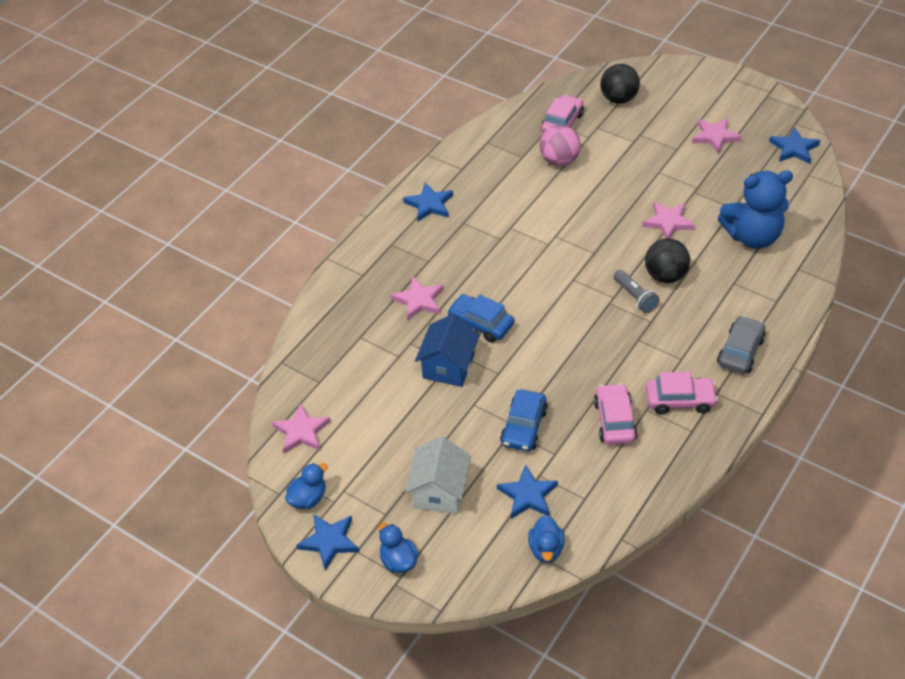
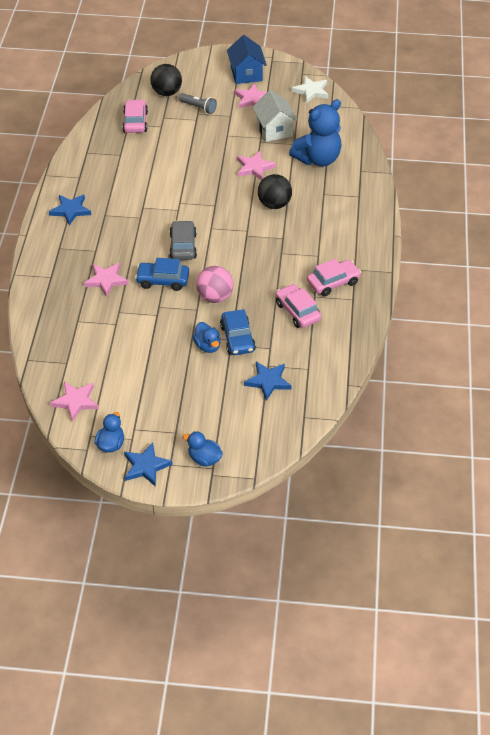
camera: 30 degrees left, 0 degrees up
(439, 491) = (204, 402): white house -> white house (274, 130)
(448, 366) = (157, 317): blue house -> blue house (246, 74)
(546, 549) = (302, 411): blue duck -> blue duck (207, 346)
(559, 160) = (150, 149): pink ball -> pink ball (215, 297)
(635, 297) = (262, 225): grey flashlight -> grey flashlight (198, 107)
(740, 351) = (354, 237): grey car -> grey car (183, 246)
(794, 148) = (311, 91): blue star -> white star

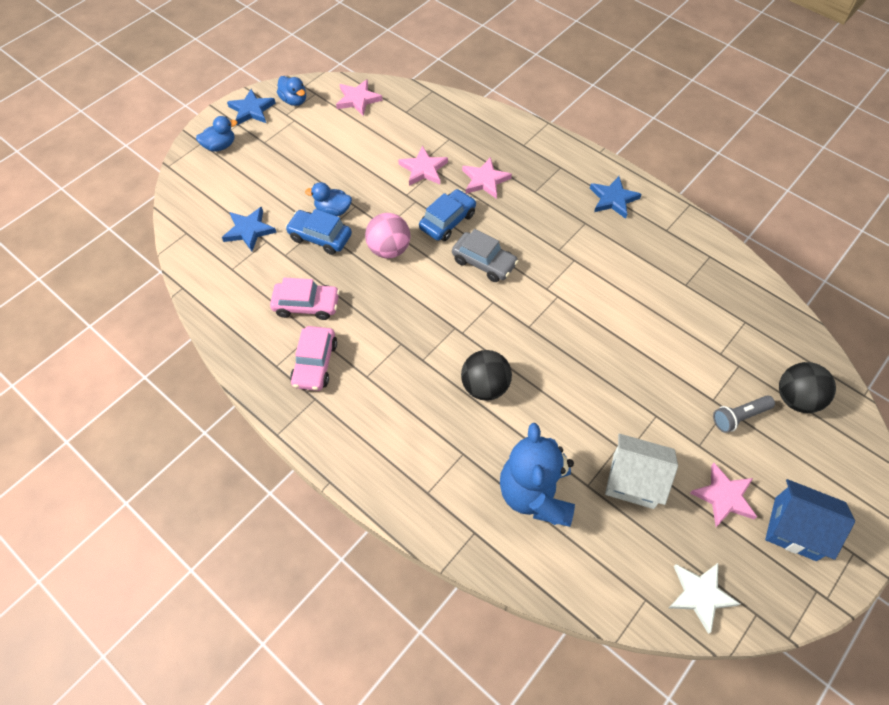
camera: 125 degrees right, 10 degrees up
(135, 122) = (745, 331): pink car -> none
(254, 167) = (568, 407): pink star -> pink star (423, 169)

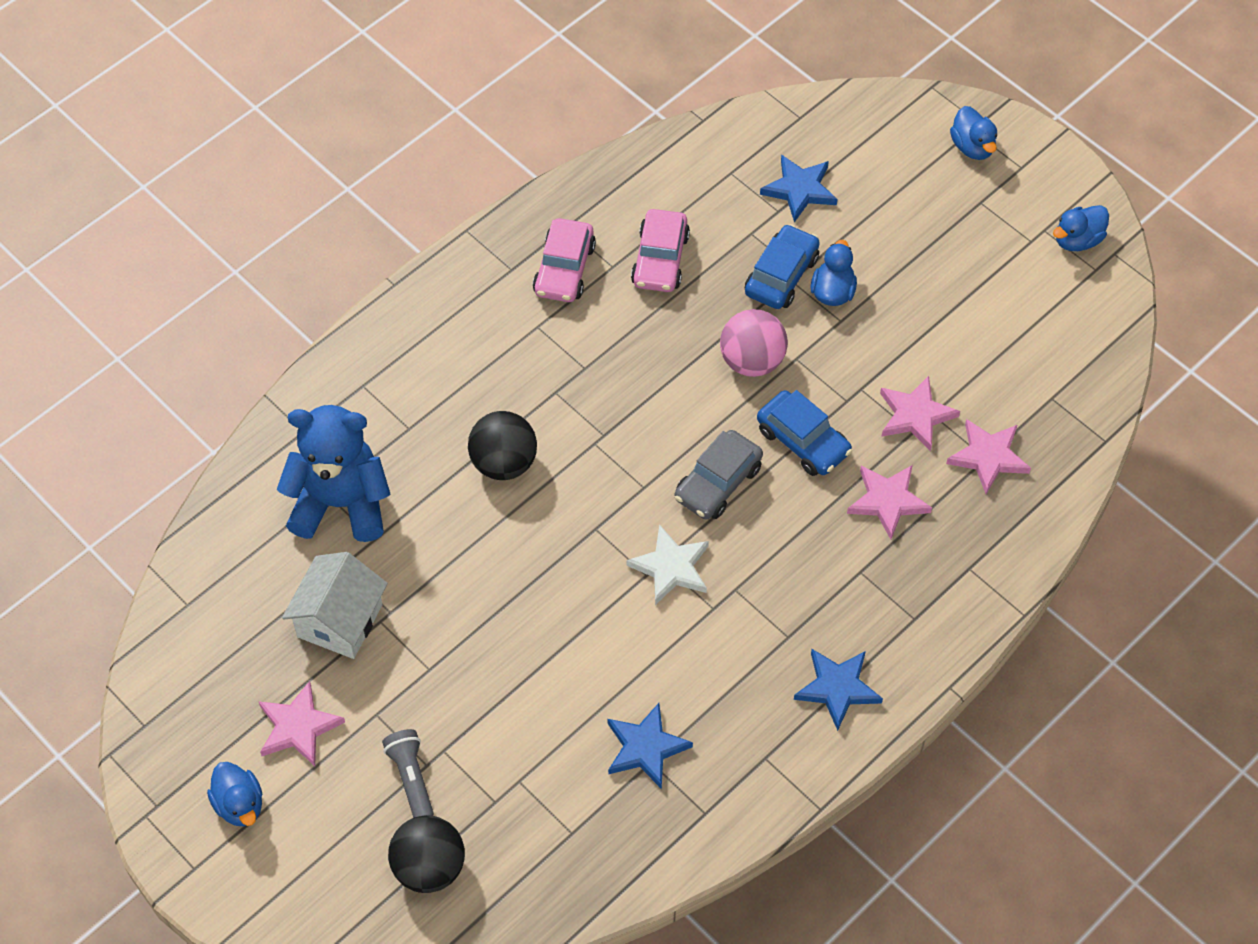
camera: 95 degrees right, 0 degrees up
(251, 110) = (1054, 184): blue star -> blue star (645, 748)
(315, 363) = (564, 269): pink car -> pink car turned 90 degrees counterclockwise
(358, 99) = (1081, 329): pink star -> pink star (988, 457)
(700, 595) = (179, 667): white star -> white star (671, 567)
(795, 528) = (239, 804): blue house -> blue duck

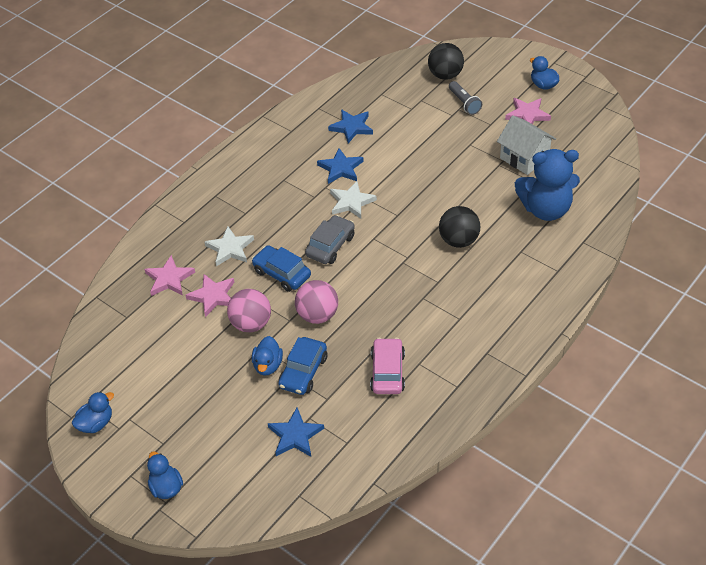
camera: 175 degrees right, 10 degrees down
(340, 621) = (524, 158): white house -> white house turned 60 degrees counterclockwise
(564, 269) = (451, 357): pink car -> none
(837, 688) = (256, 161): blue star -> blue star (341, 168)
(855, 360) = (251, 323): none -> pink ball
(887, 501) = (230, 248): pink star -> white star

